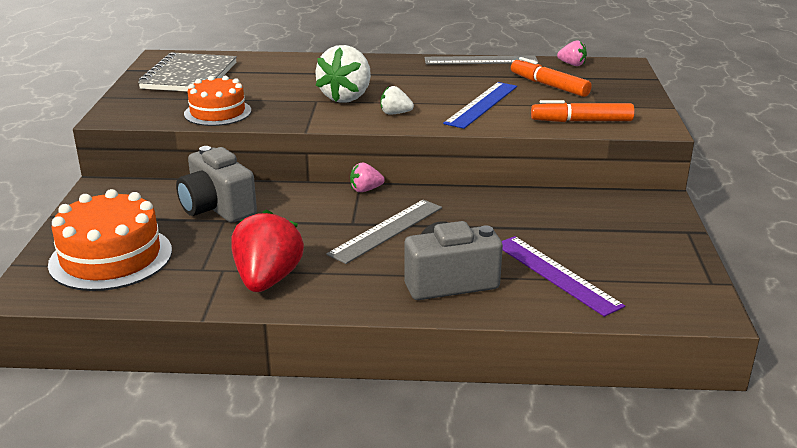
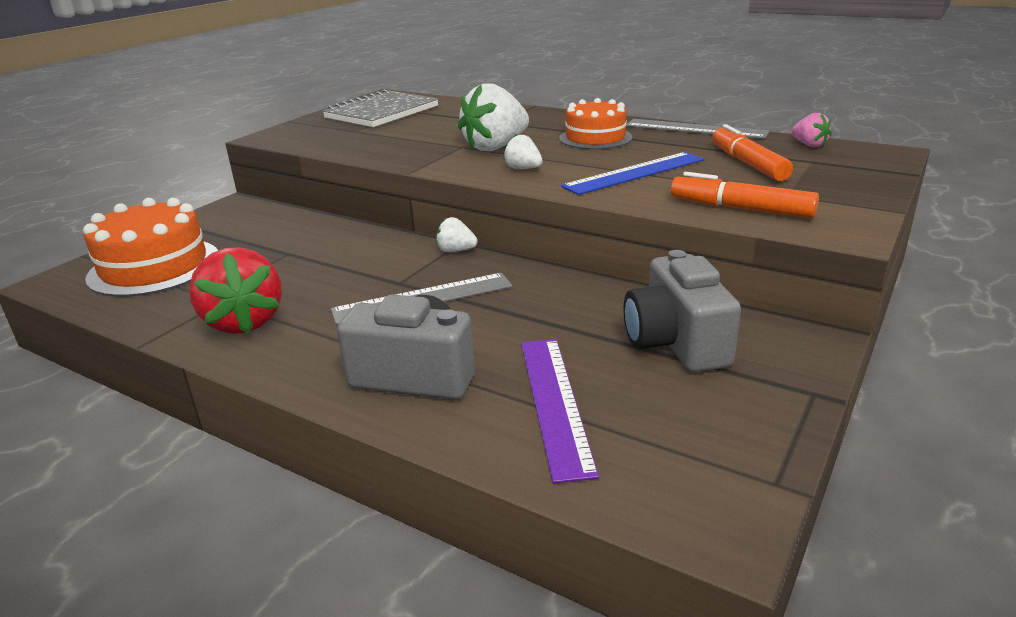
camera: 30 degrees right, 0 degrees up
(217, 112) = (356, 145): orange cake -> orange cake (595, 138)
(217, 208) = (298, 240): grey camera -> grey camera (676, 343)
(267, 280) = (244, 322): red strawberry -> red strawberry turned 120 degrees clockwise
(365, 190) = (456, 251): pink strawberry -> white strawberry

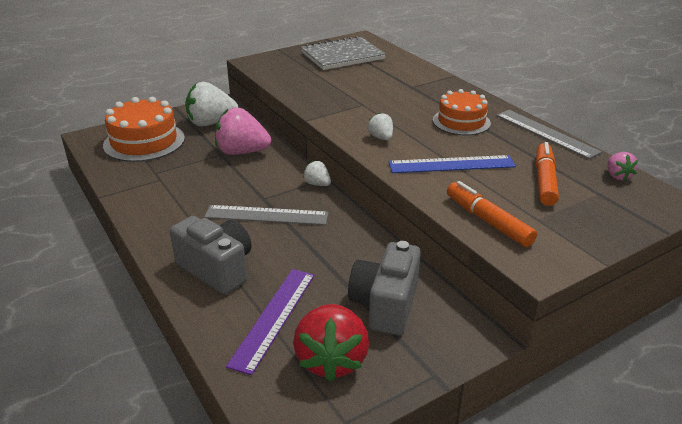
camera: 25 degrees right, 5 degrees up
(244, 322) = (159, 199): red strawberry -> red strawberry (331, 360)
(318, 244) = (242, 152): none -> pink strawberry
(495, 147) = (383, 111): white strawberry -> white strawberry (211, 123)

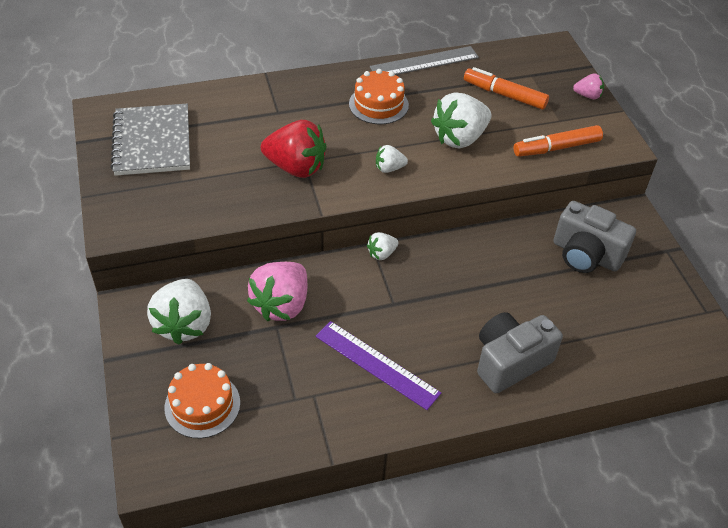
camera: 75 degrees left, 15 degrees up
(144, 142) = (202, 405): orange cake -> orange cake, size x0.66
(266, 215) = (428, 307): grey ruler -> none
(274, 318) = (589, 331): purple ruler -> purple ruler (377, 364)
(331, 360) = (645, 304): red strawberry -> red strawberry (296, 167)
(451, 164) = (460, 138): blue ruler -> white strawberry
(617, 176) = (509, 55): pink strawberry -> pink strawberry (587, 96)

